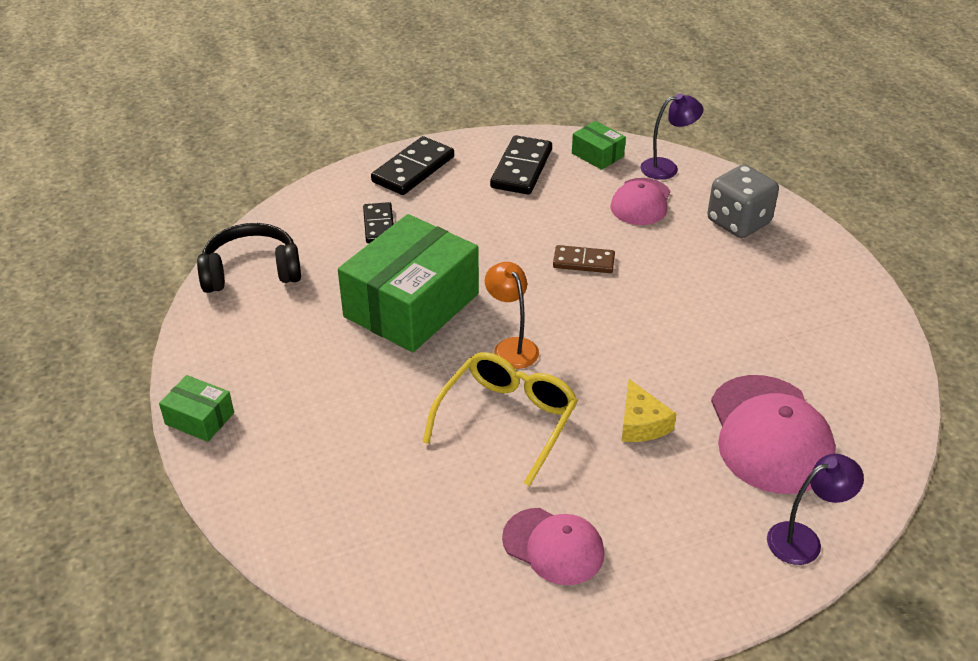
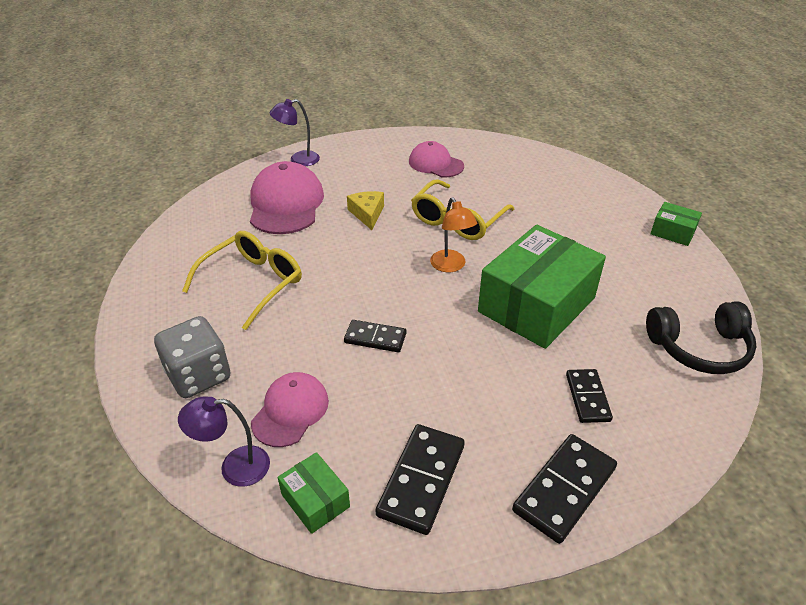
camera: 175 degrees left, 0 degrees up
(583, 262) = (375, 338): brown domino -> black domino
(743, 311) = (253, 283): none -> yellow glasses

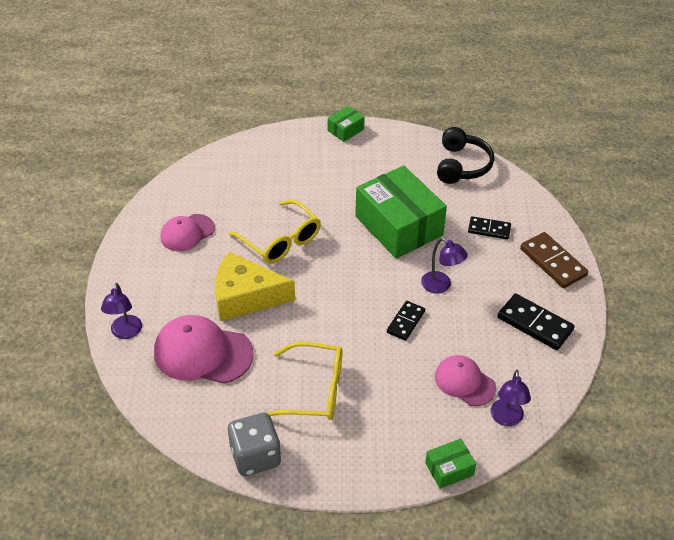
camera: 75 degrees left, 5 degrees up
(199, 375) = (415, 435): grey dice -> grey dice (255, 456)
(253, 283) = (314, 390): yellow glasses -> yellow glasses turned 135 degrees clockwise
(315, 500) = (540, 378): green box -> green box (449, 469)
(367, 214) = (245, 296): yellow cheese -> yellow cheese, size x1.92
(450, 362) = (441, 286): none -> purple lamp
(451, 266) = (339, 260): orange lamp -> none
(564, 489) = (552, 262): black domino -> brown domino

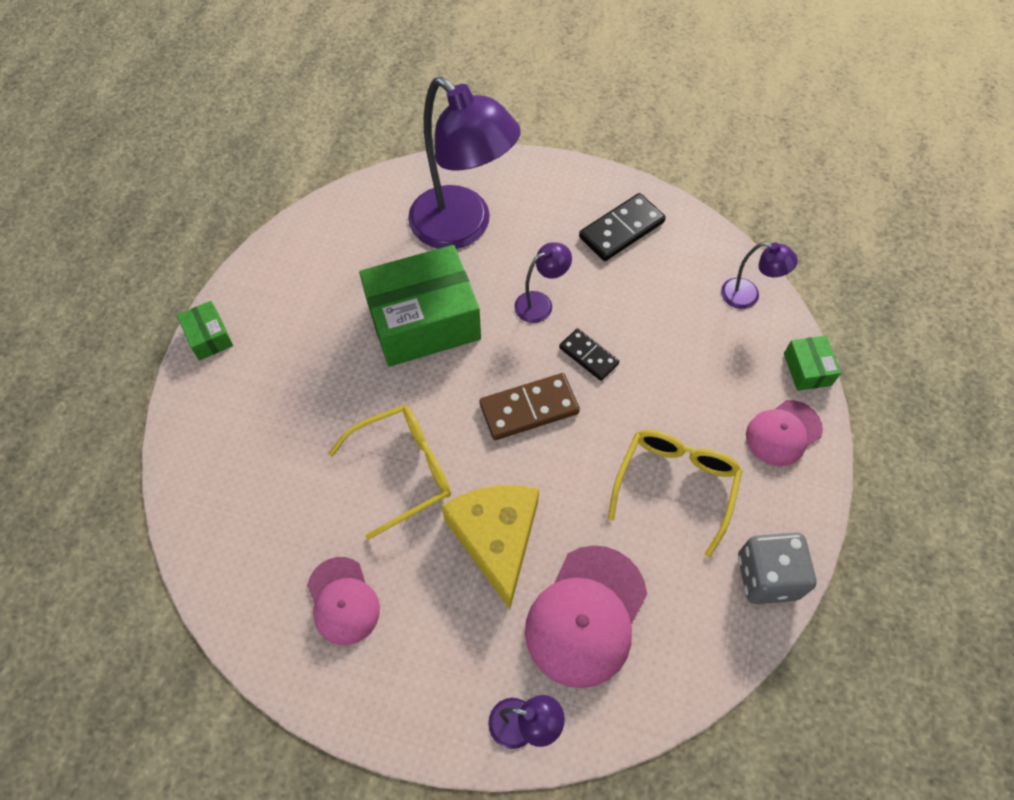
camera: 75 degrees left, 15 degrees up
(245, 296) = (496, 538): yellow cheese -> yellow cheese turned 150 degrees clockwise
(461, 165) = (339, 223): black headphones -> none
(464, 382) = (691, 321): pink cap -> pink cap (783, 433)
(489, 229) = (462, 228): black domino -> purple lamp
(552, 262) = (534, 184): brown domino -> brown domino (529, 409)

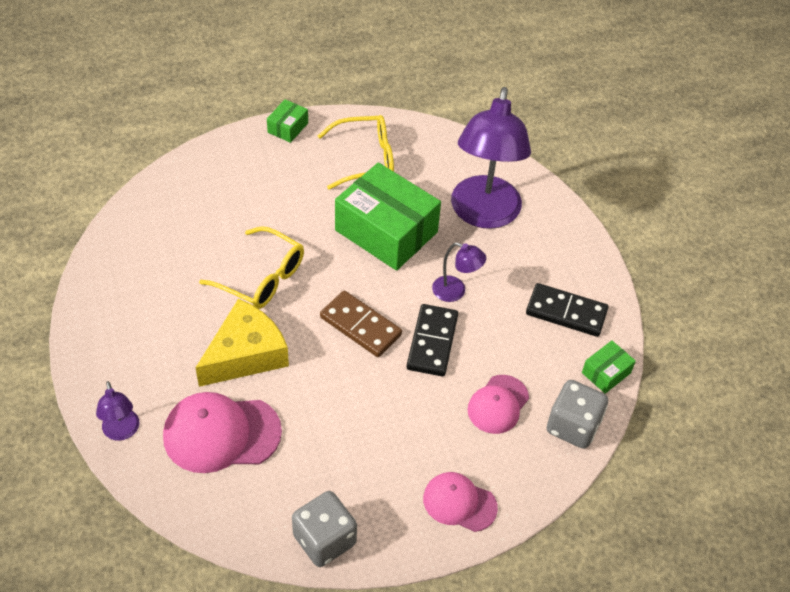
camera: 55 degrees right, 10 degrees down
(343, 601) = (150, 292): pink cap -> pink cap (498, 404)
(588, 356) = (432, 342): black domino -> black domino, size x1.56
(675, 484) = (361, 446): yellow glasses -> yellow glasses (366, 159)
(748, 296) = (573, 426): purple lamp -> grey dice
(807, 369) = (534, 497): green box -> green box (606, 373)

